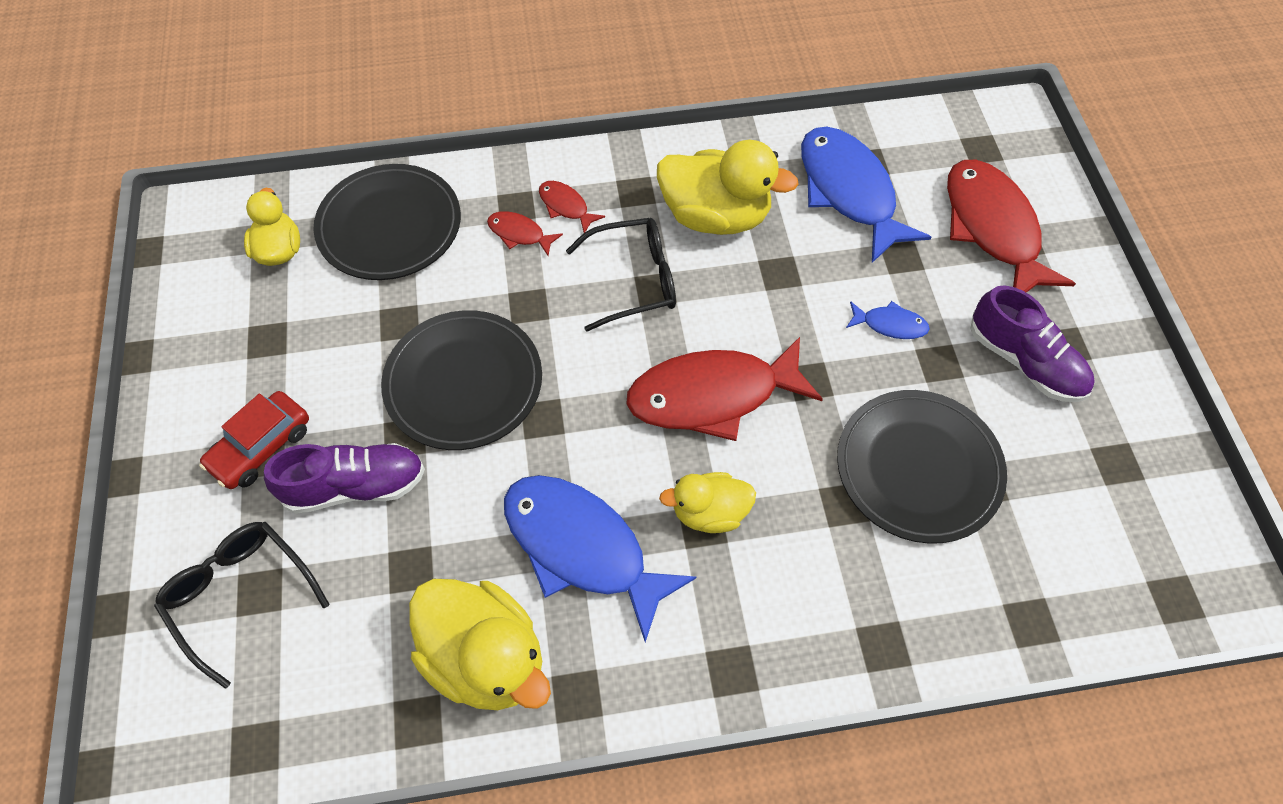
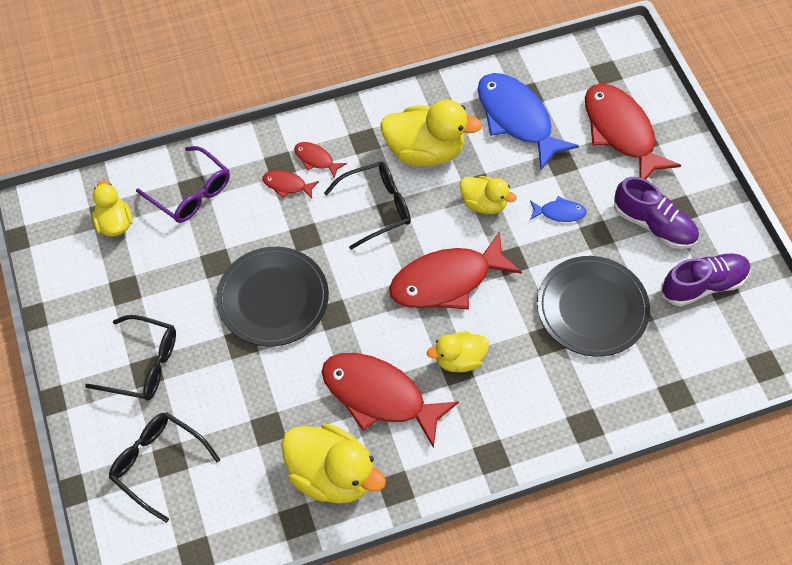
camera: 10 degrees left, 0 degrees up
(261, 447) = (143, 365): red car -> black glasses
(355, 486) = (216, 381): purple shoe -> purple shoe (703, 285)
(389, 226) = (191, 193): black plate -> purple glasses
(582, 548) = (379, 396): blue fish -> red fish
(784, 297) = (484, 204): none -> yellow duck

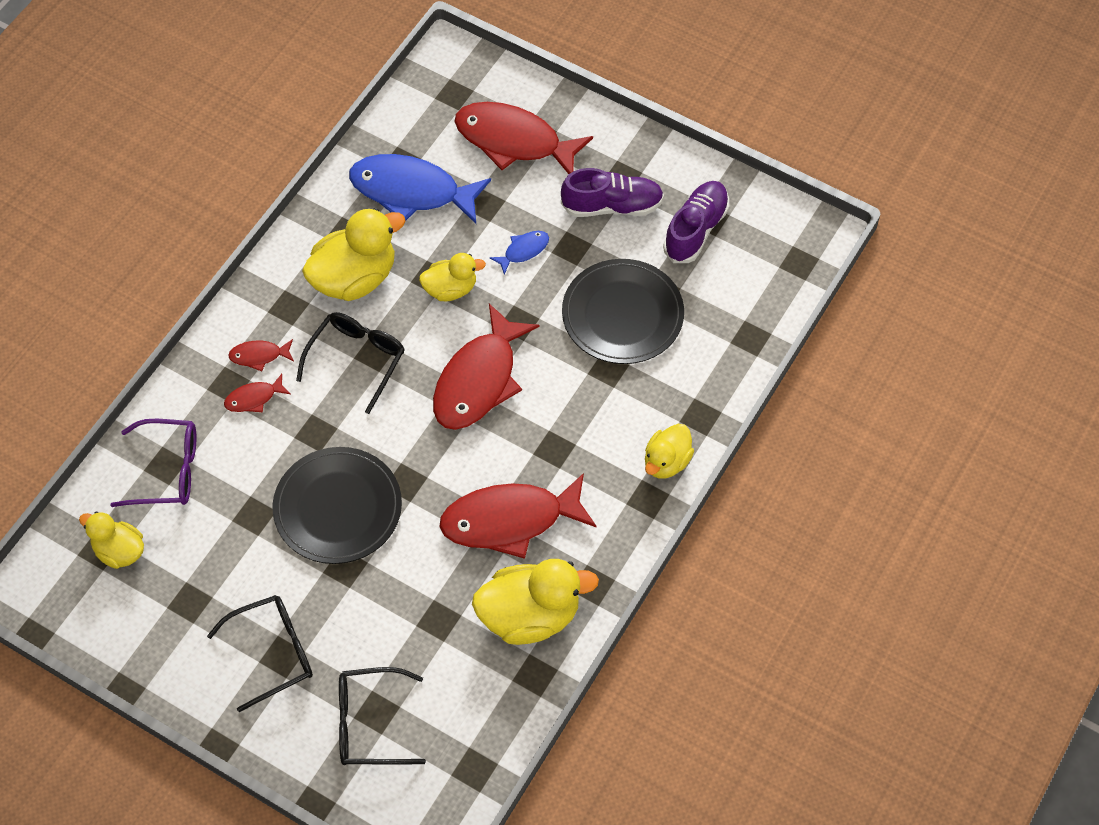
camera: 40 degrees left, 0 degrees up
(459, 359) = (550, 439): yellow duck -> yellow duck (666, 462)

